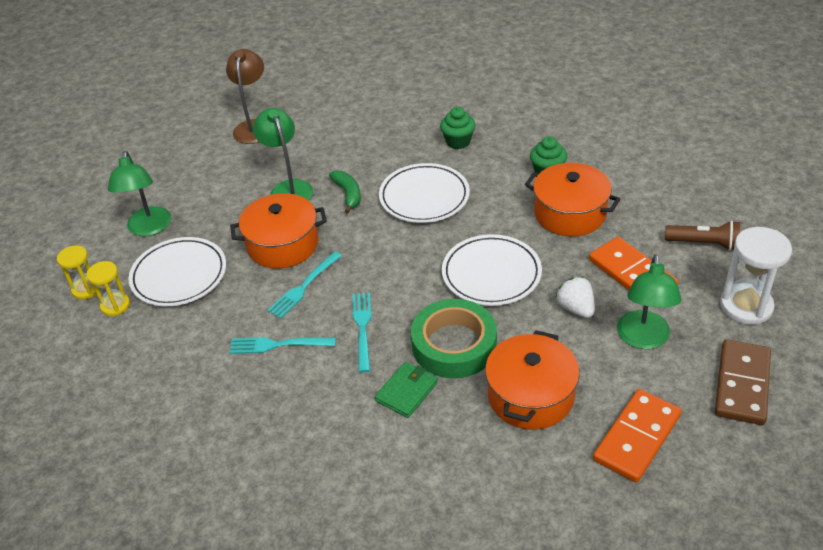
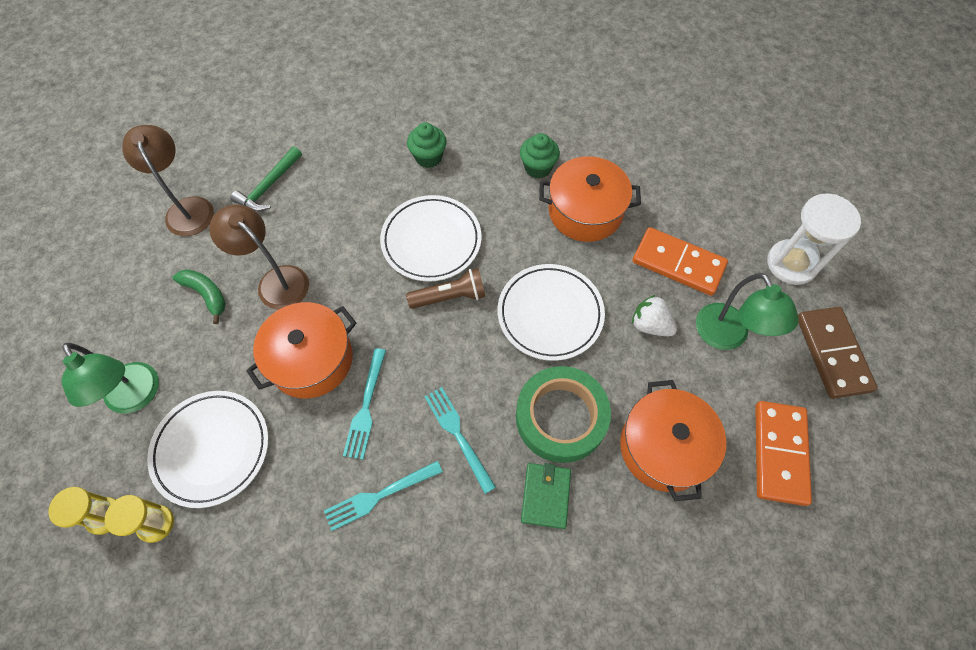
camera: 30 degrees left, 20 degrees up
(288, 188) = (276, 281): green lamp -> brown lamp
(321, 128) = (268, 186): none -> green hammer
(348, 194) = (348, 265): green banana -> green banana (206, 295)
(704, 244) = (721, 205): brown flashlight -> brown flashlight (450, 297)

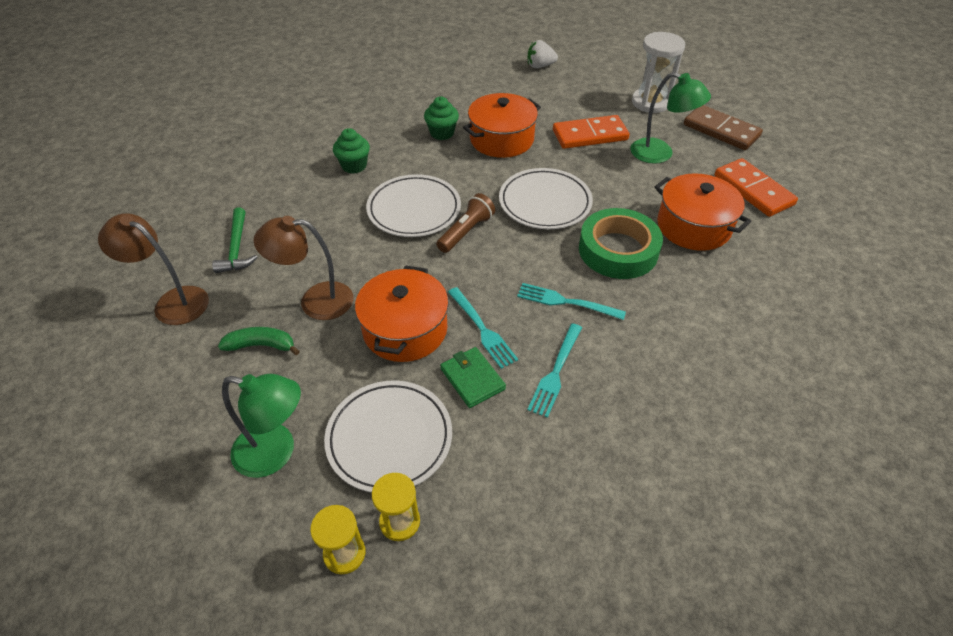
camera: 40 degrees left, 15 degrees down
(546, 496) = (660, 295): green wallet -> green wallet (472, 379)
(650, 325) = (611, 173): white strawberry -> white strawberry (540, 66)

